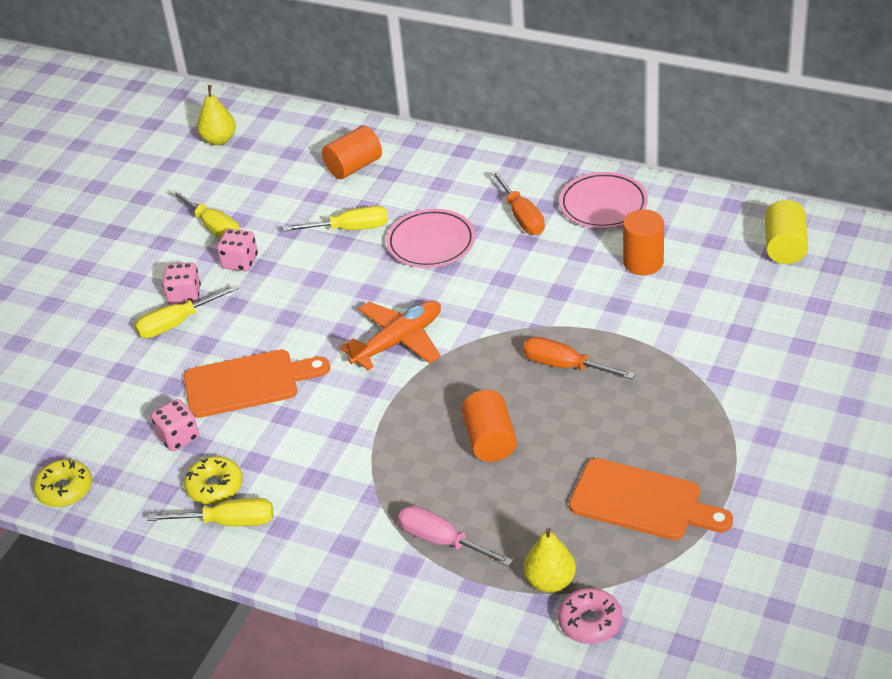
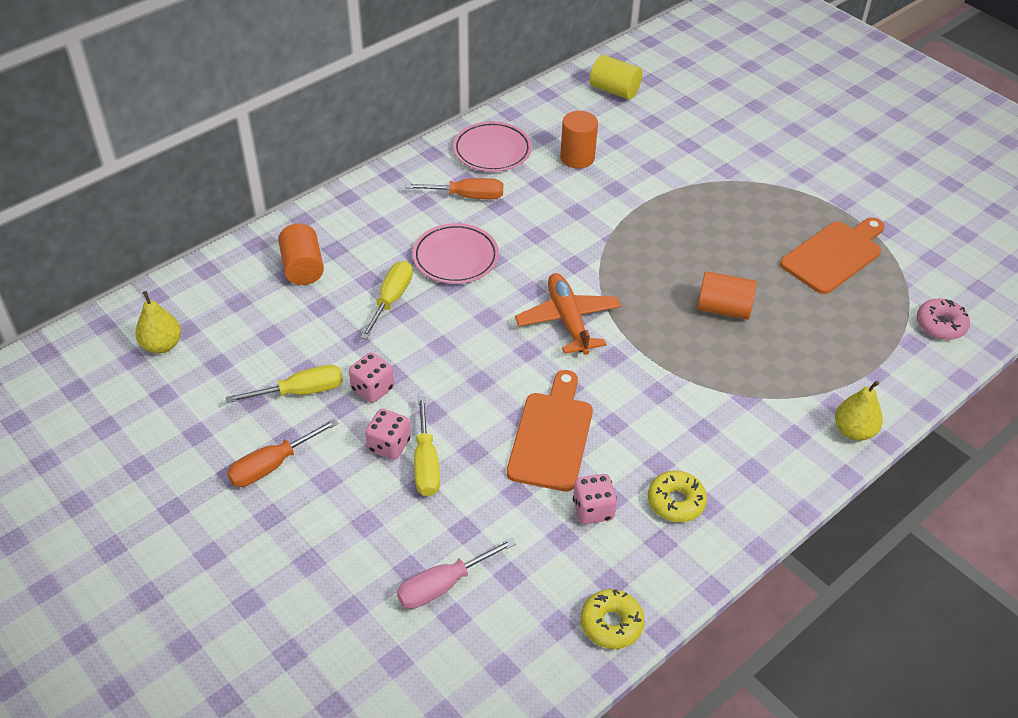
camera: 70 degrees left, 5 degrees up
(228, 522) = (727, 505): yellow screwdriver -> none
(442, 541) = (820, 374): pink screwdriver -> pink screwdriver (443, 585)
(550, 582) = (891, 330): yellow pear -> yellow pear (853, 431)
(565, 366) = (665, 239): orange screwdriver -> orange screwdriver (272, 465)

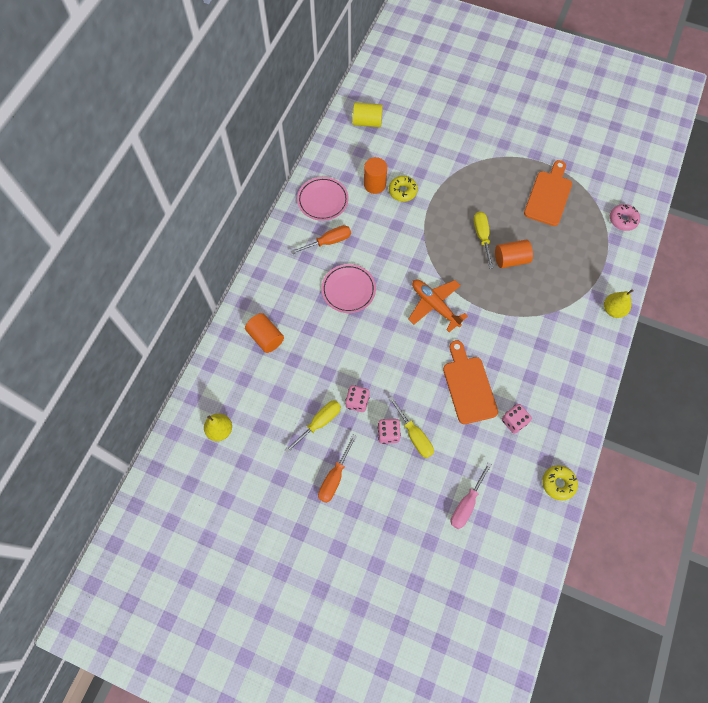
camera: 25 degrees left, 20 degrees up
(391, 299) = (330, 336): yellow screwdriver -> yellow screwdriver (482, 237)
(676, 502) = (551, 396): yellow donut -> yellow donut (402, 191)

